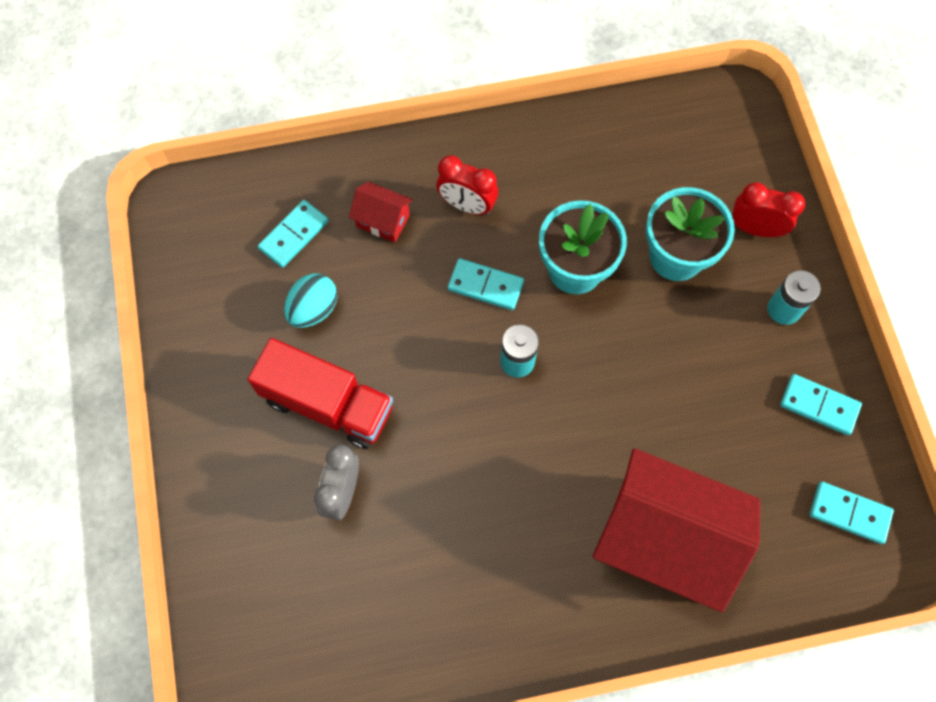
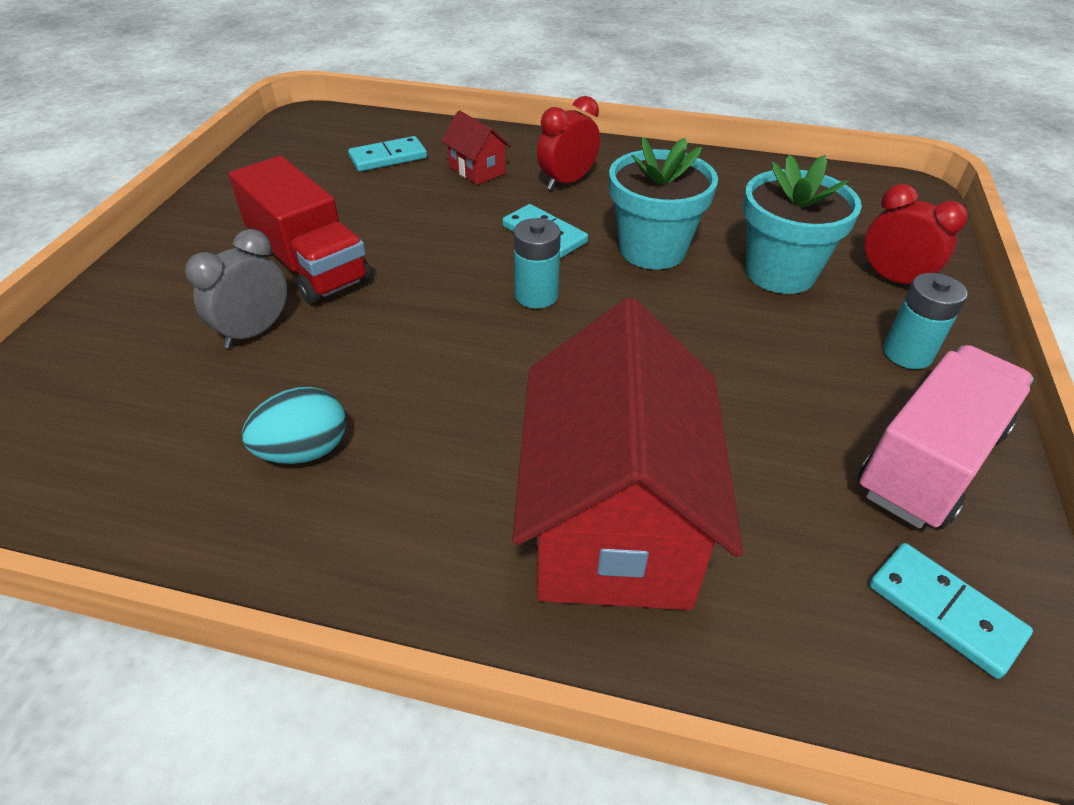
camera: 25 degrees right, 25 degrees down
(313, 309) = (360, 202): turquoise egg -> turquoise egg (304, 451)
(467, 205) = (567, 182): red clock -> red clock turned 90 degrees clockwise
(663, 539) = (614, 523): red house -> red house turned 45 degrees clockwise
(819, 406) = (929, 462): turquoise domino -> pink truck

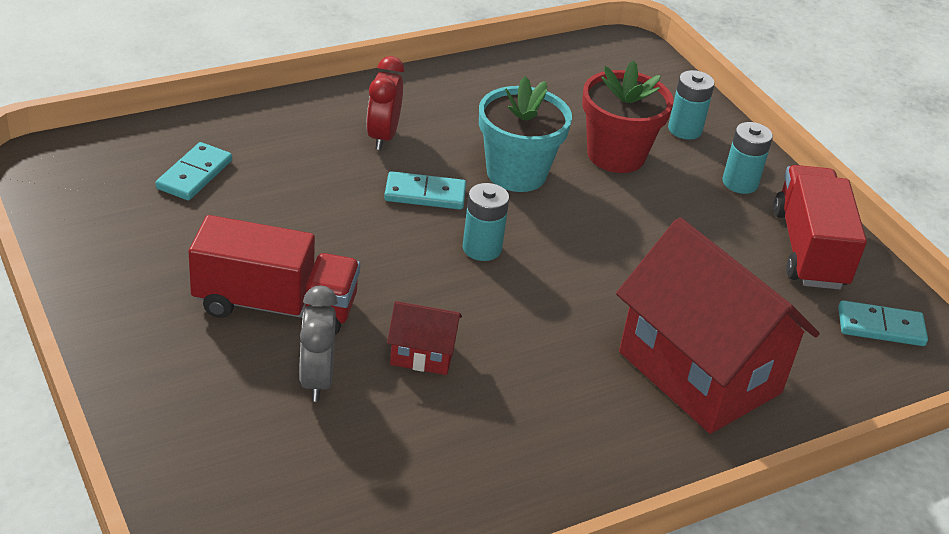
camera: 45 degrees left, 5 degrees down
(304, 451) = (476, 435): turquoise egg -> none
(477, 170) = (293, 155): red house -> red house (422, 355)
(780, 273) = (616, 155): turquoise flower pot -> red flower pot
(893, 279) = (685, 129): red clock -> turquoise battery
(929, 462) = (809, 249): pink truck -> red truck

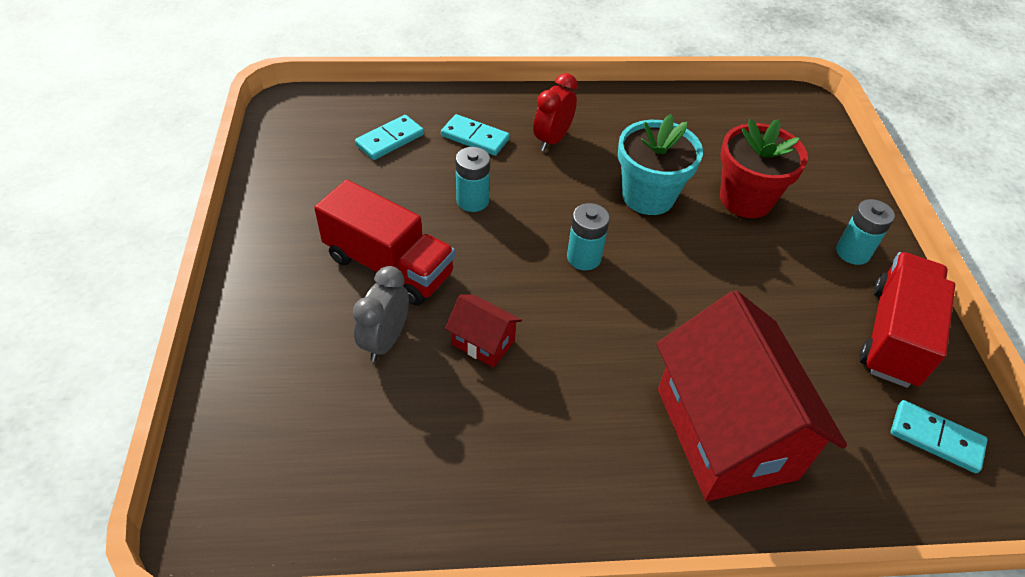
camera: 25 degrees right, 10 degrees up
(425, 194) = (560, 197): turquoise domino -> turquoise domino (475, 138)
(685, 129) = (822, 189): turquoise battery -> turquoise battery (472, 200)

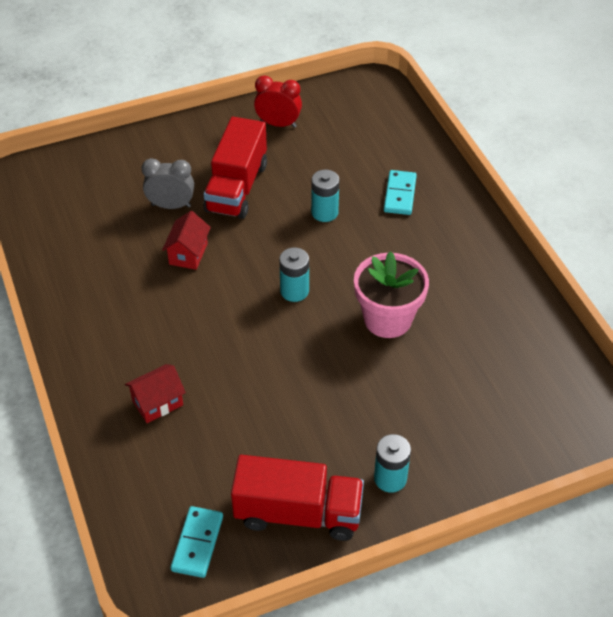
camera: 75 degrees right, 0 degrees up
(390, 140) = (368, 148): turquoise domino -> none
(552, 140) = (426, 242): red clock -> red clock (278, 124)
(648, 196) = (387, 319): turquoise flower pot -> pink flower pot
(725, 433) = (157, 403): red house -> red house, size x0.43
(745, 199) = (421, 389): red flower pot -> none

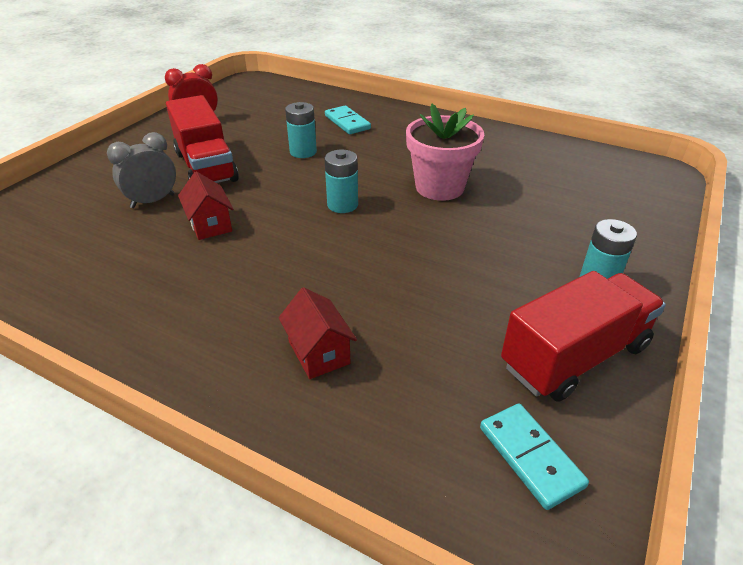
camera: 40 degrees left, 10 degrees down
(157, 403) = (319, 352): red house -> red house turned 45 degrees counterclockwise

